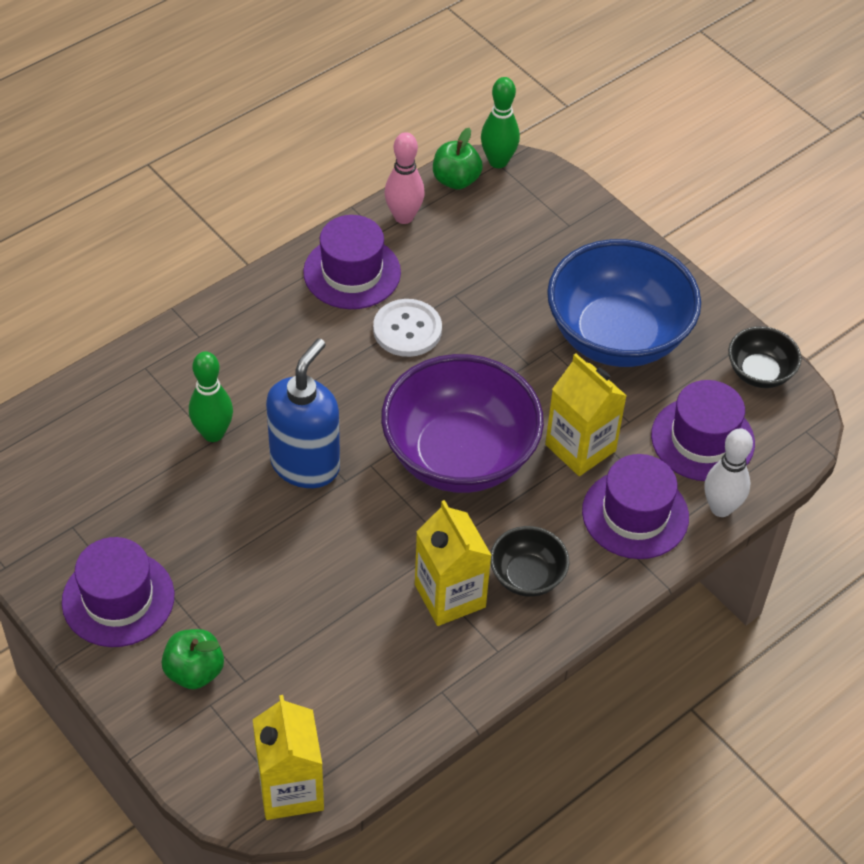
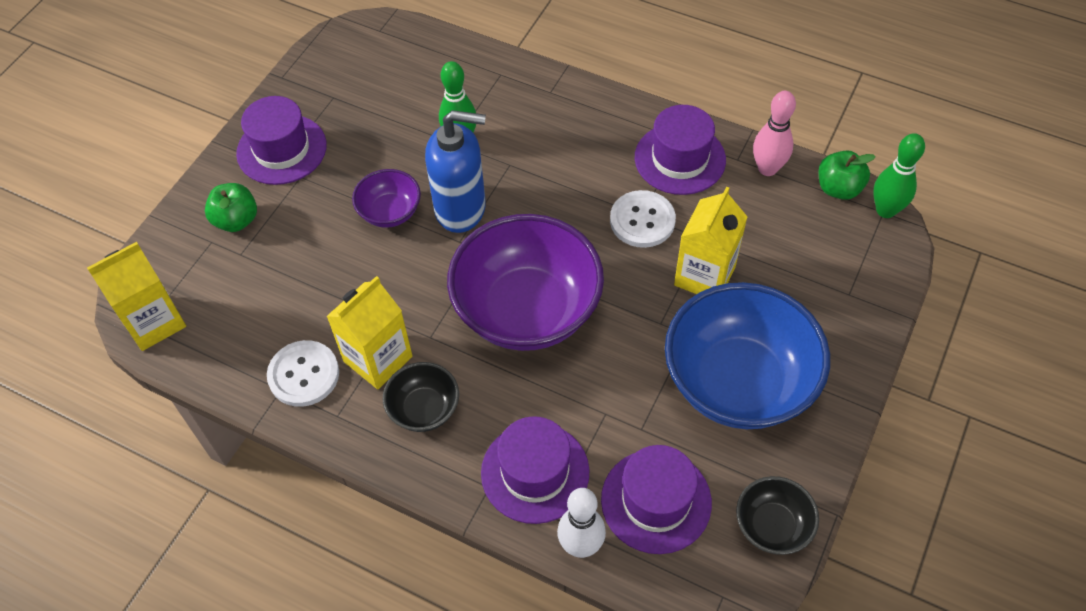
camera: 70 degrees right, 5 degrees up
(272, 526) = (390, 212): none -> purple bowl
(434, 665) = (304, 374): none -> white button
(580, 448) = (587, 399): yellow carton -> yellow carton (704, 276)

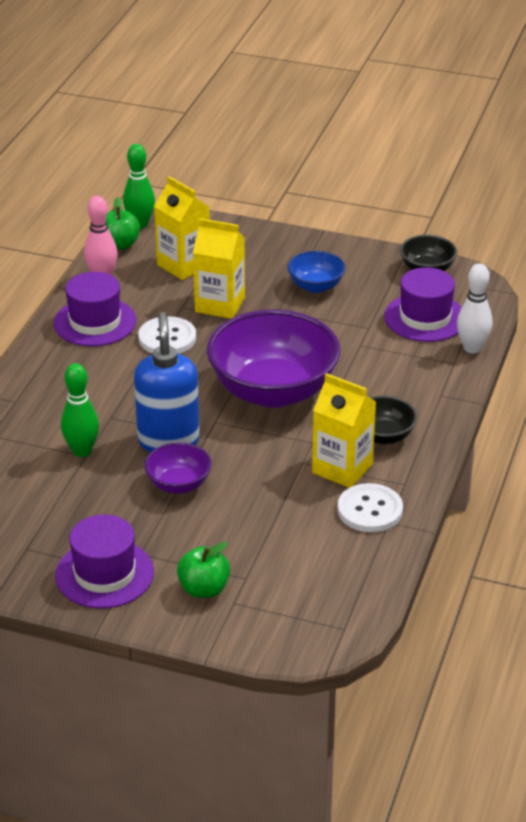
camera: 100 degrees left, 20 degrees down
(154, 322) = (339, 622): yellow carton -> yellow carton (183, 265)
(535, 472) = (421, 374): purple hat -> none
(738, 382) = (316, 286): blue bowl -> blue bowl, size x0.48

